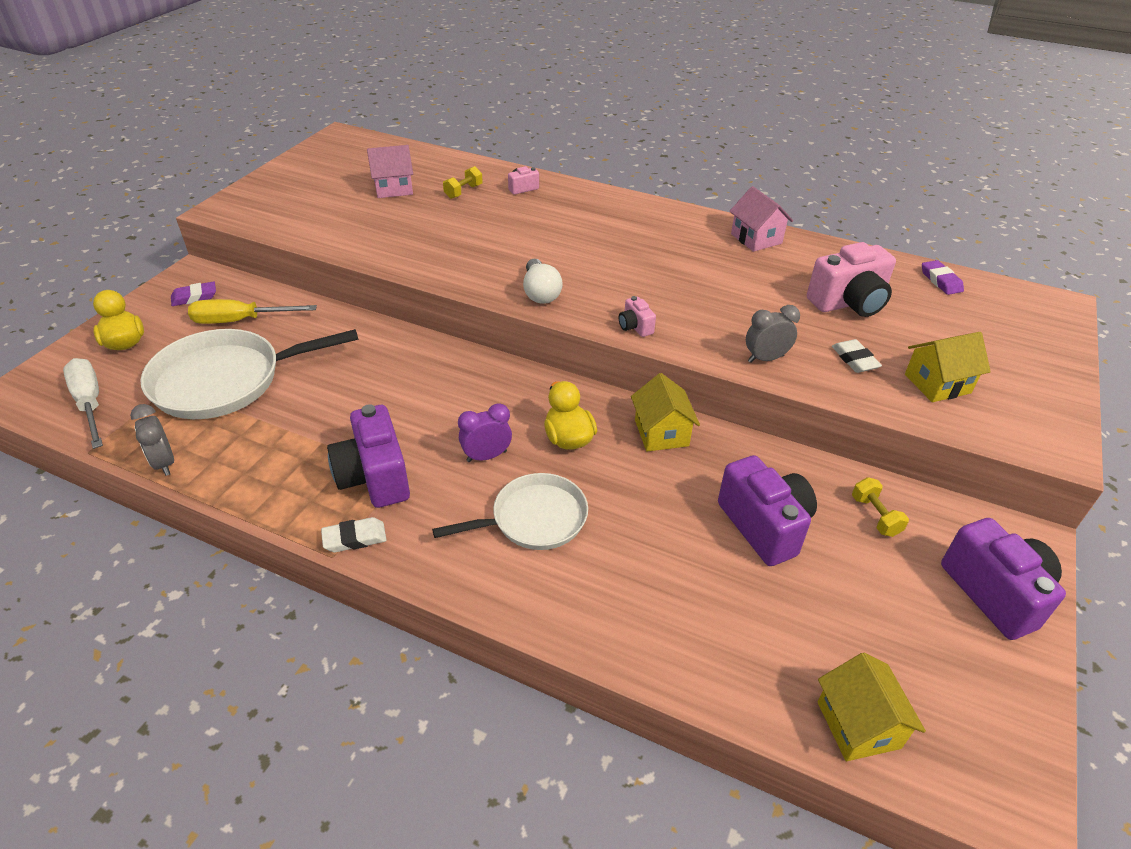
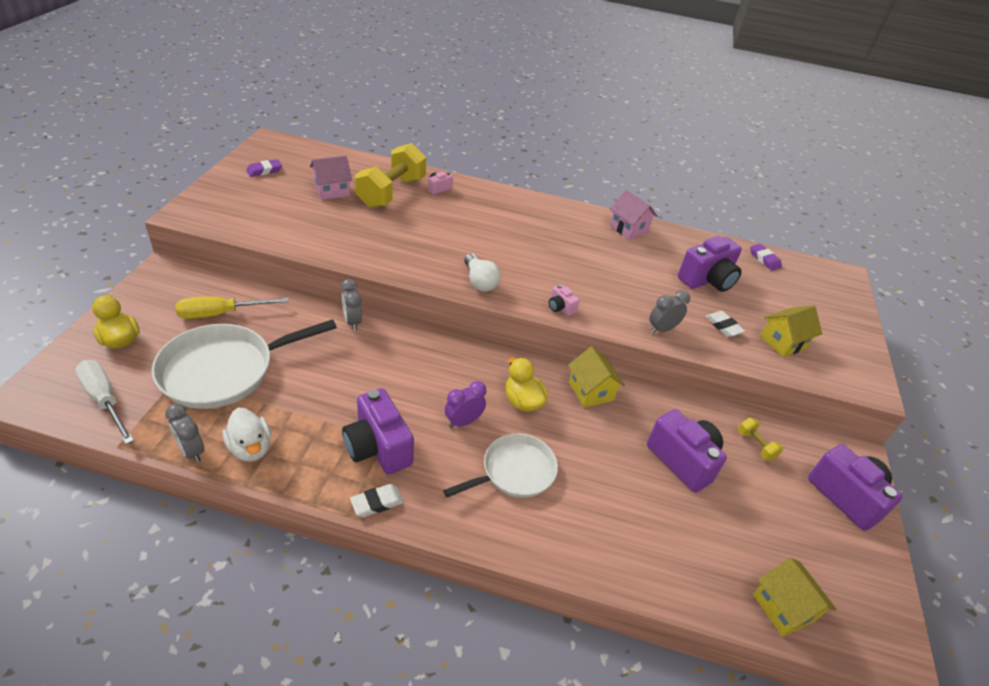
camera: 15 degrees left, 0 degrees up
(194, 297) = (172, 293): purple eraser -> purple eraser (264, 170)
(229, 465) = (250, 448): none -> white duck
(386, 336) = (352, 321): none -> grey clock
(463, 192) = (391, 192): yellow dumbbell -> yellow dumbbell, size x2.35
(848, 303) = (707, 280): pink camera -> purple camera

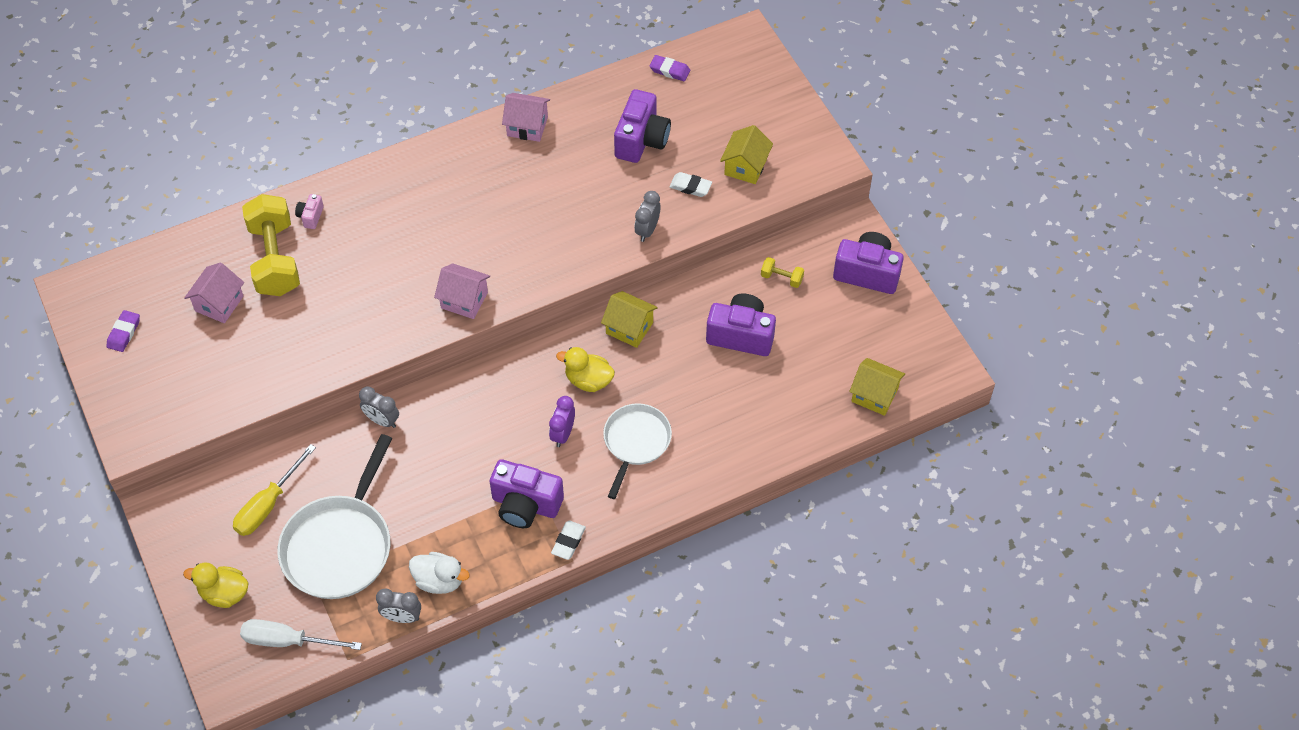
camera: 35 degrees left, 15 degrees up
(479, 281) = (464, 300): white light bulb -> pink house
(560, 308) = (553, 274): pink camera -> none

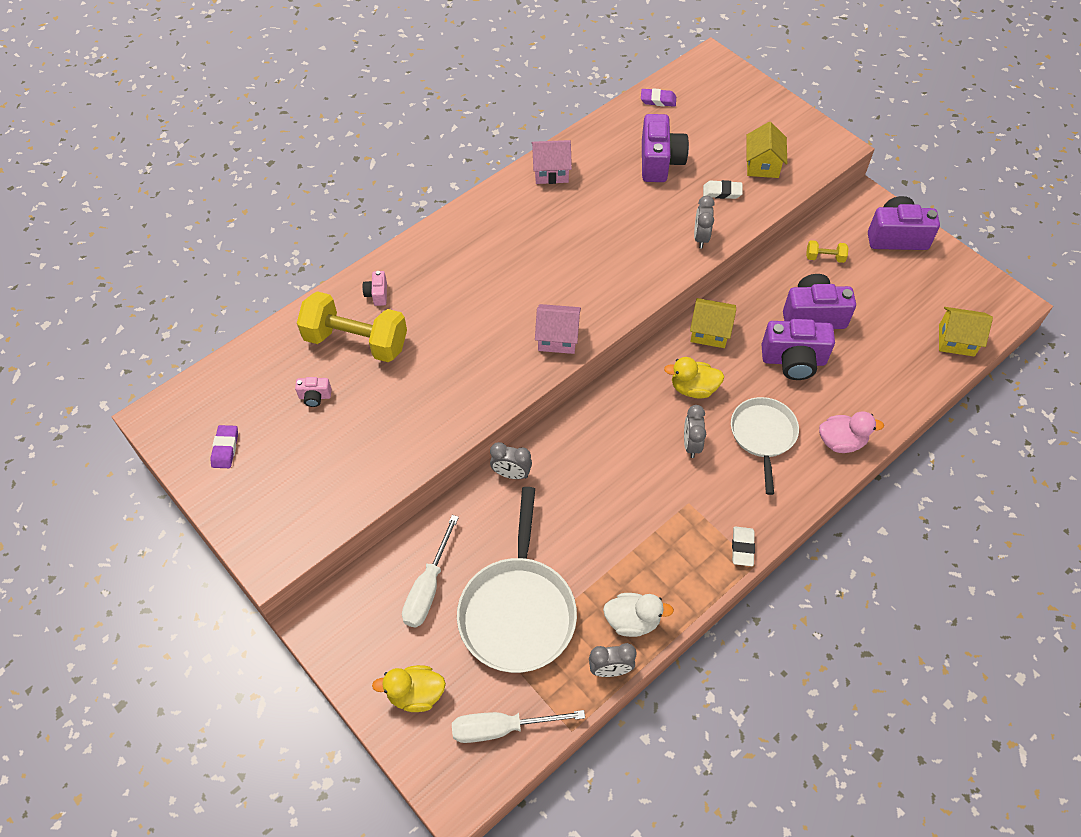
camera: 15 degrees left, 0 degrees up
(219, 303) = (315, 397): pink house -> pink camera
(268, 504) = (428, 587): yellow screwdriver -> white screwdriver
(275, 259) = (356, 341): yellow dumbbell -> yellow dumbbell turned 45 degrees counterclockwise
(525, 505) = (685, 522): purple camera -> purple camera (793, 360)
(563, 434) = (691, 444): purple clock -> grey clock
(709, 467) = (841, 442): none -> pink duck

